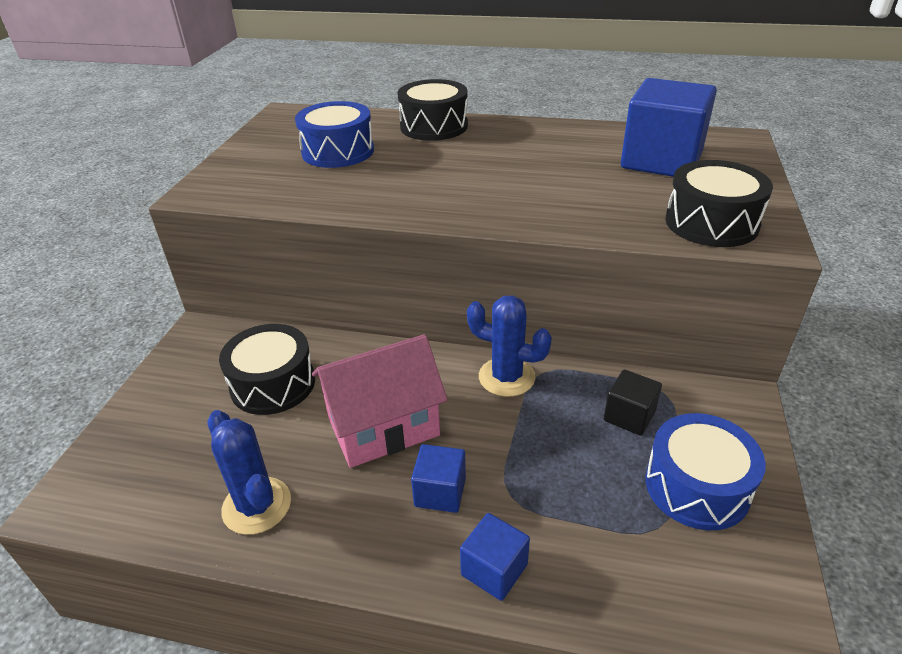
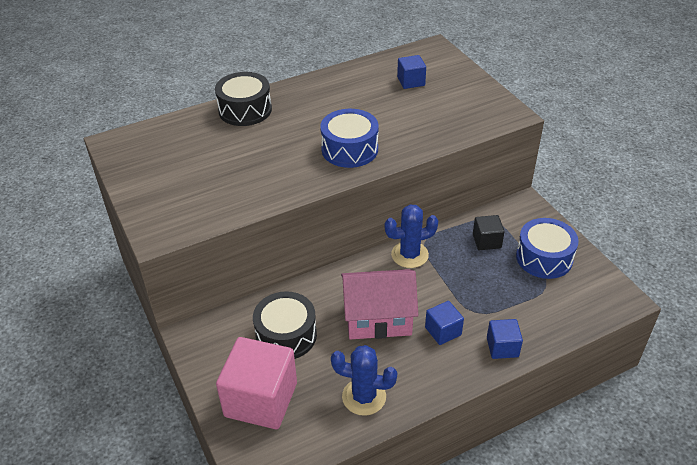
camera: 40 degrees left, 5 degrees up
(166, 433) = (261, 399): none -> pink cube
(338, 151) = (208, 158): blue drum -> blue drum (349, 149)
(383, 426) = (378, 319): pink house -> pink house turned 60 degrees clockwise
(661, 160) = (411, 81): blue cube -> blue cube, size x0.50
(711, 223) = (476, 115): black drum -> none

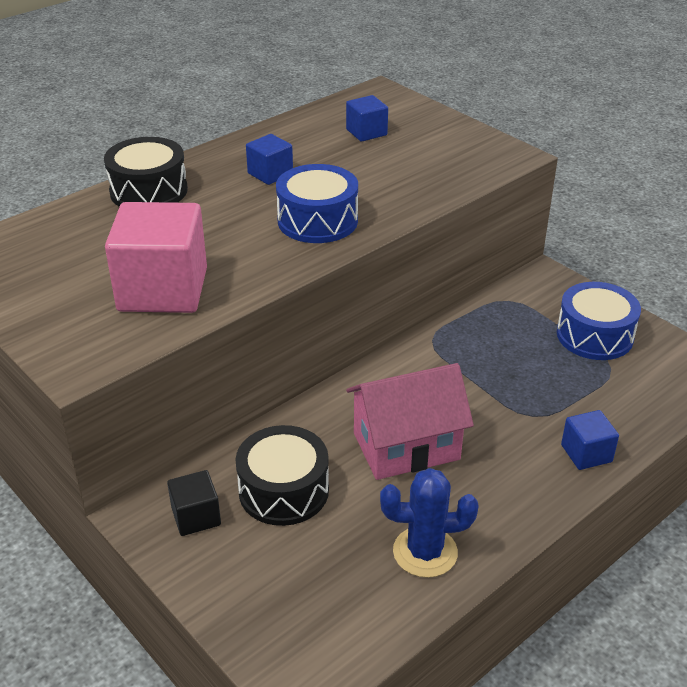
camera: 15 degrees left, 5 degrees down
(261, 399) = (277, 585): pink cube -> pink cube (163, 290)
(409, 255) = (418, 359): blue cactus -> none
(443, 331) = (500, 447): blue cube -> blue cube (270, 174)
(486, 241) = (513, 326): black cube -> black cube (196, 516)

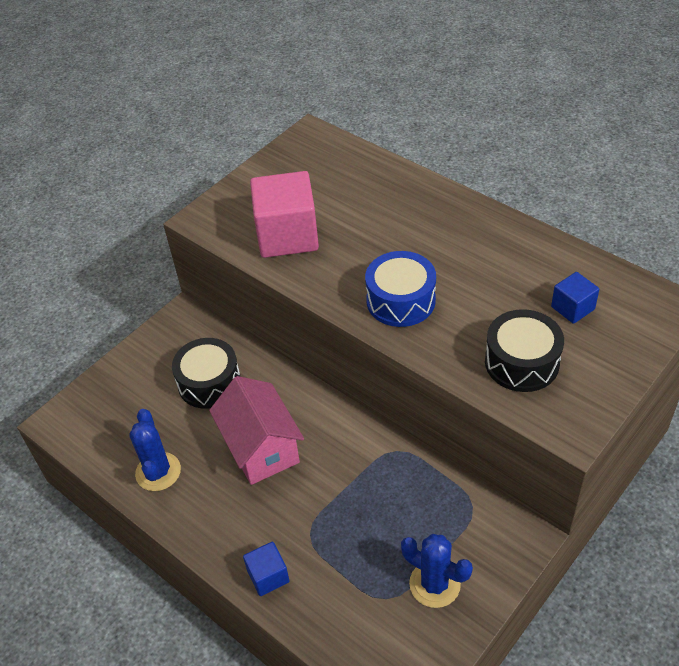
camera: 85 degrees right, 10 degrees up
(149, 191) = (417, 194): black drum -> black drum (522, 362)
(196, 516) = (183, 342): black cube -> none
(270, 174) = (468, 257): blue cube -> none
(594, 335) = (434, 584): blue drum -> blue cactus

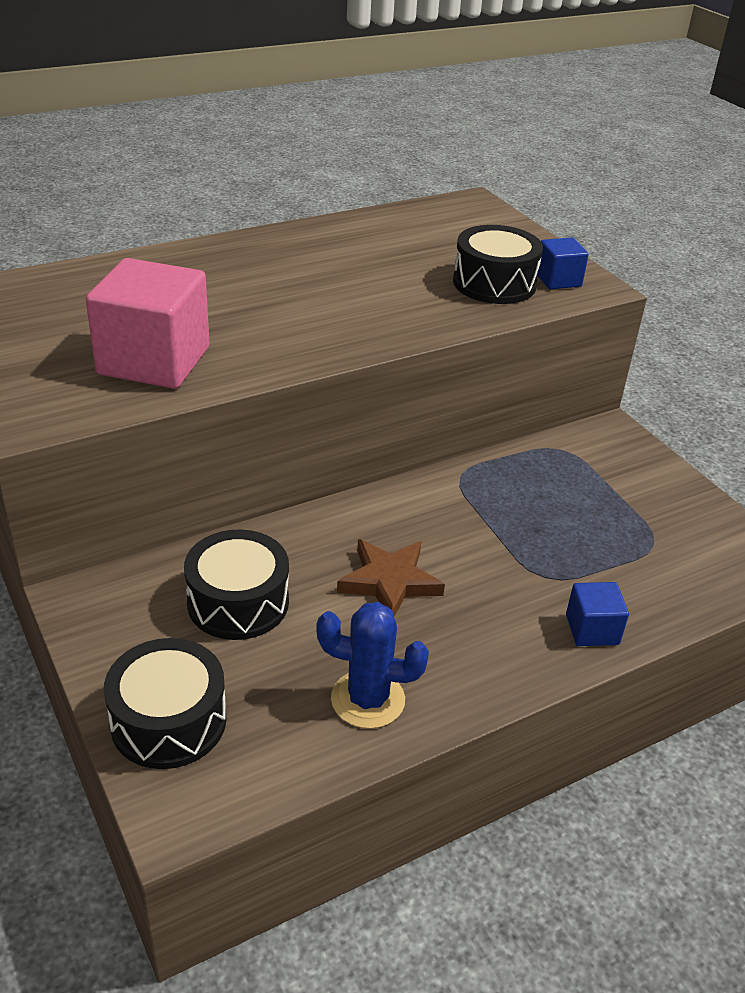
camera: 75 degrees left, 10 degrees down
(112, 392) = (169, 721): none -> black drum
(261, 448) = (389, 582): pink house -> brown star
(400, 300) = (349, 319): blue drum -> none
(434, 584) = (647, 504): blue cactus -> none
(572, 308) = (441, 240): blue cube -> blue cube (558, 280)

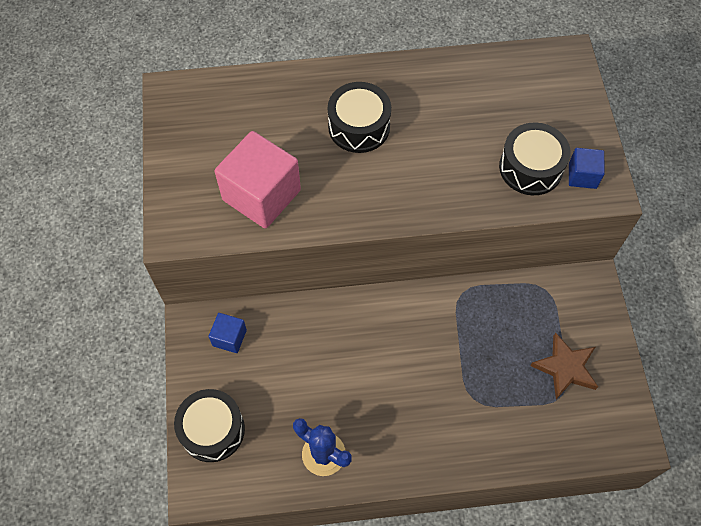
camera: 25 degrees right, 25 degrees up
(238, 602) = (279, 357): black drum -> black drum (359, 126)
(389, 582) = (374, 371): brown star -> brown star (565, 368)
(592, 629) = (481, 451): blue cube -> blue cube (229, 338)

